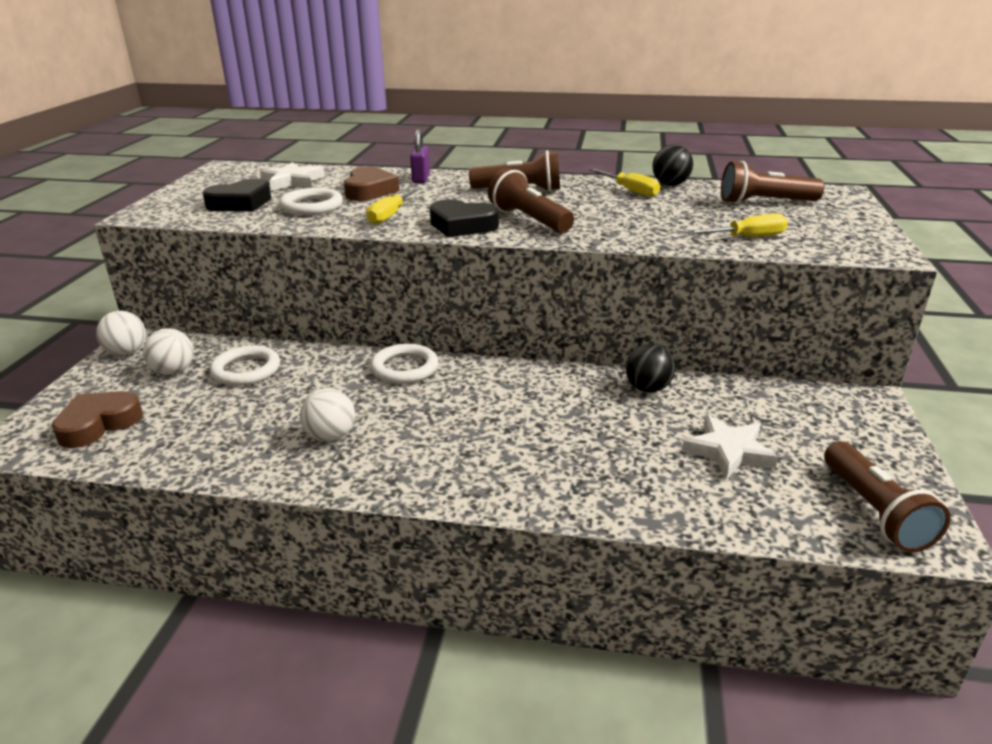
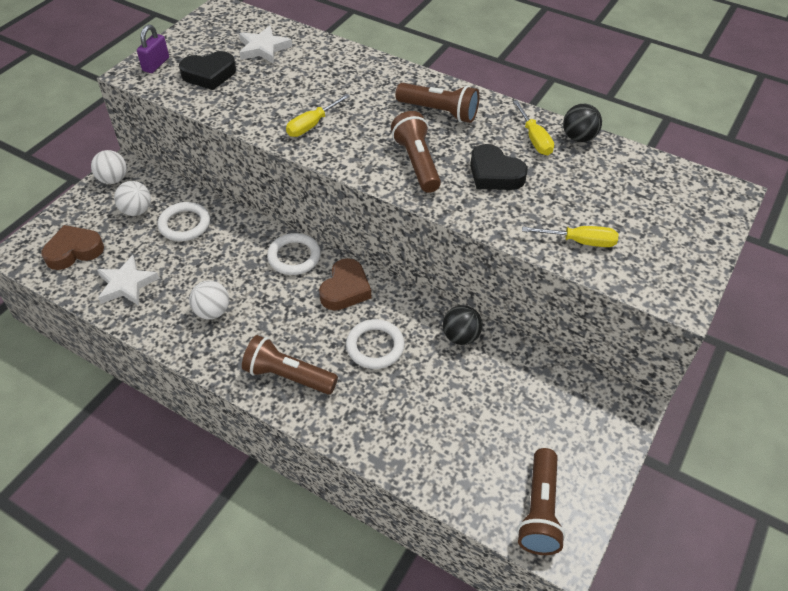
camera: 20 degrees right, 20 degrees up
(312, 206) = (259, 94): white ring -> white ring (375, 346)
(369, 191) = (316, 80): brown heart -> brown heart (345, 289)
(421, 178) = (368, 69): purple padlock -> purple padlock (156, 64)
(462, 225) = (359, 156): black heart -> black heart (494, 174)
(728, 451) = (477, 419): white star -> white star (126, 284)
(764, 202) = (641, 191): brown flashlight -> brown flashlight (288, 376)

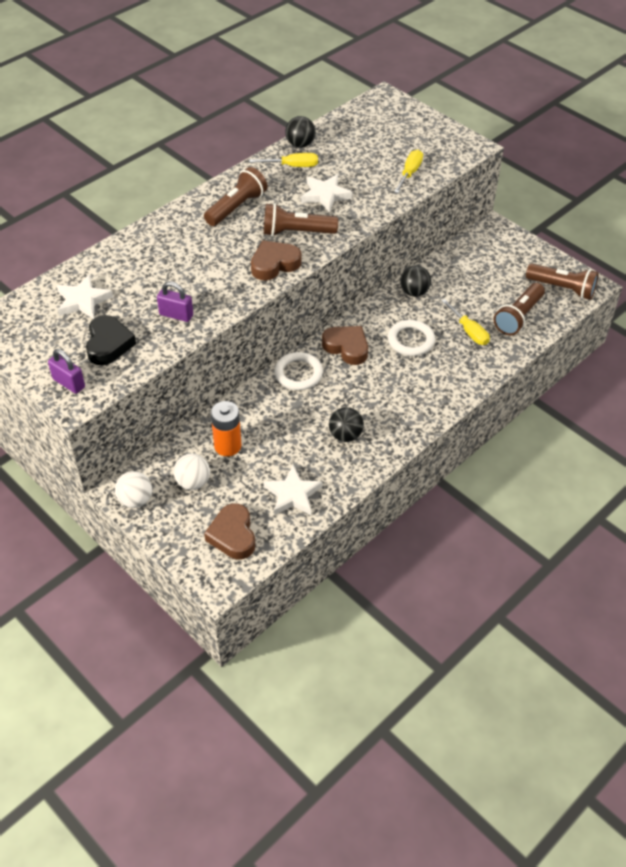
camera: 75 degrees left, 0 degrees up
(184, 224) = (227, 446): white ring -> orange battery
(212, 312) = (345, 435): white ball -> black ball
(258, 105) = (176, 315): none -> purple padlock
(288, 376) = (426, 395): brown flashlight -> brown flashlight (518, 317)
(312, 125) = (221, 284): yellow screwdriver -> yellow screwdriver (469, 331)
(356, 156) = (274, 264): none -> brown heart
(494, 174) = (325, 195): black heart -> white star

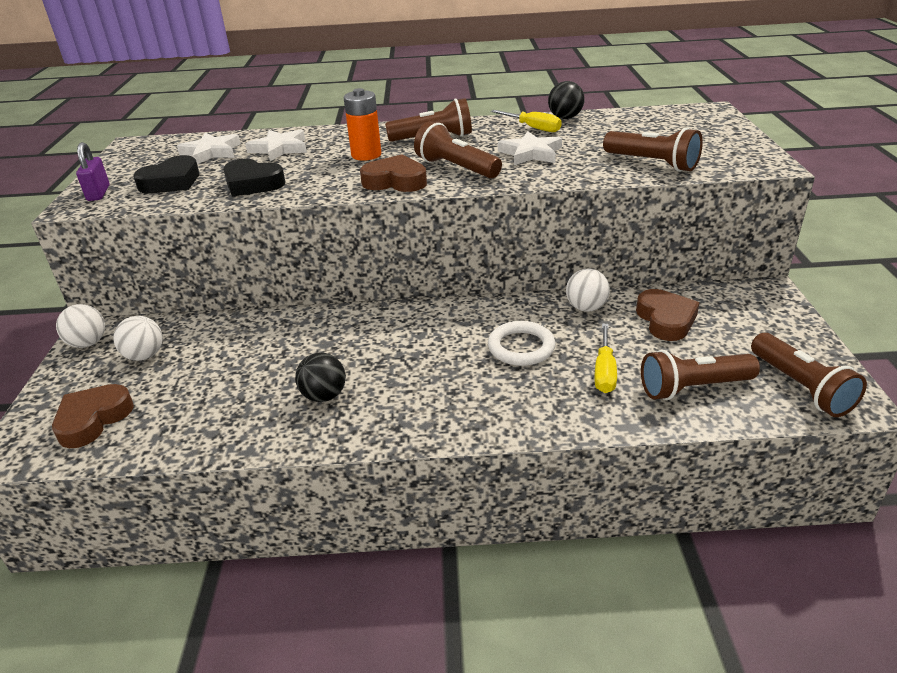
camera: 45 degrees right, 15 degrees down
(176, 315) = (252, 184): purple padlock -> black heart
(227, 446) = (216, 344): orange battery -> orange battery (366, 155)
(293, 494) = (194, 418): white star -> white star (280, 149)
(298, 373) = (366, 320): white ring -> none
(346, 347) = (444, 321): brown heart -> brown heart (665, 320)
(409, 173) = (652, 163): yellow screwdriver -> brown flashlight
(414, 292) = (586, 308): black ball -> white ball

